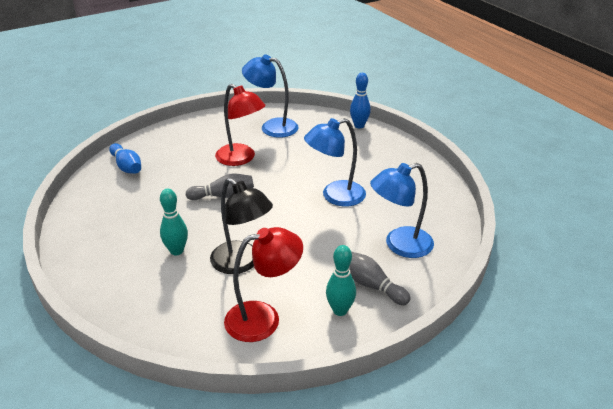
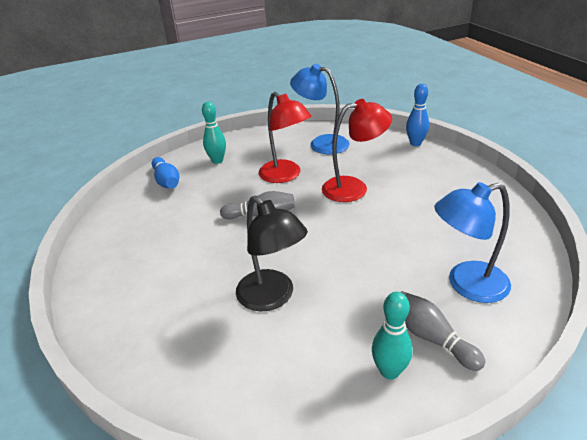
camera: 10 degrees right, 0 degrees up
(176, 251) = (200, 278): turquoise bowling pin -> turquoise bowling pin (217, 161)
(263, 318) = (290, 375): red lamp -> red lamp (354, 188)
(335, 196) = (387, 220): blue lamp -> none

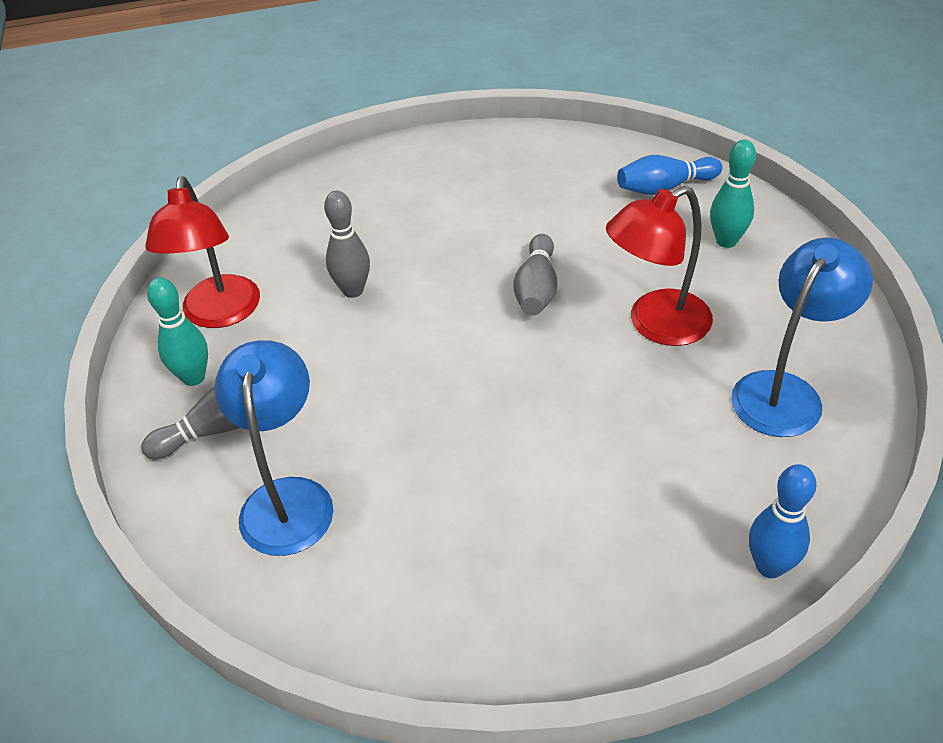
camera: 100 degrees right, 10 degrees up
(272, 297) = (353, 290): black lamp -> grey bowling pin
(354, 188) = (592, 414): red lamp -> red lamp (220, 314)

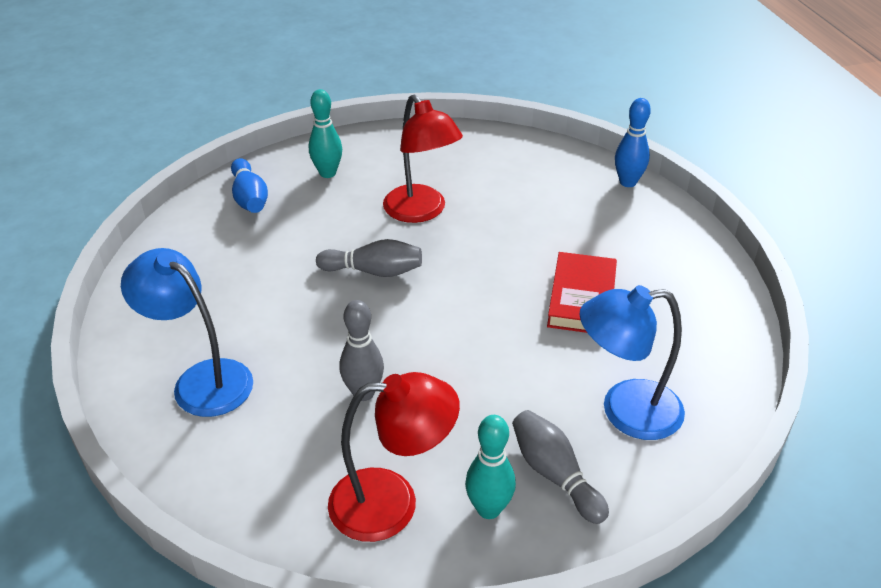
camera: 95 degrees left, 5 degrees down
(484, 476) = (582, 298): none -> red book
(785, 391) = (487, 163): blue lamp -> blue lamp (201, 380)

